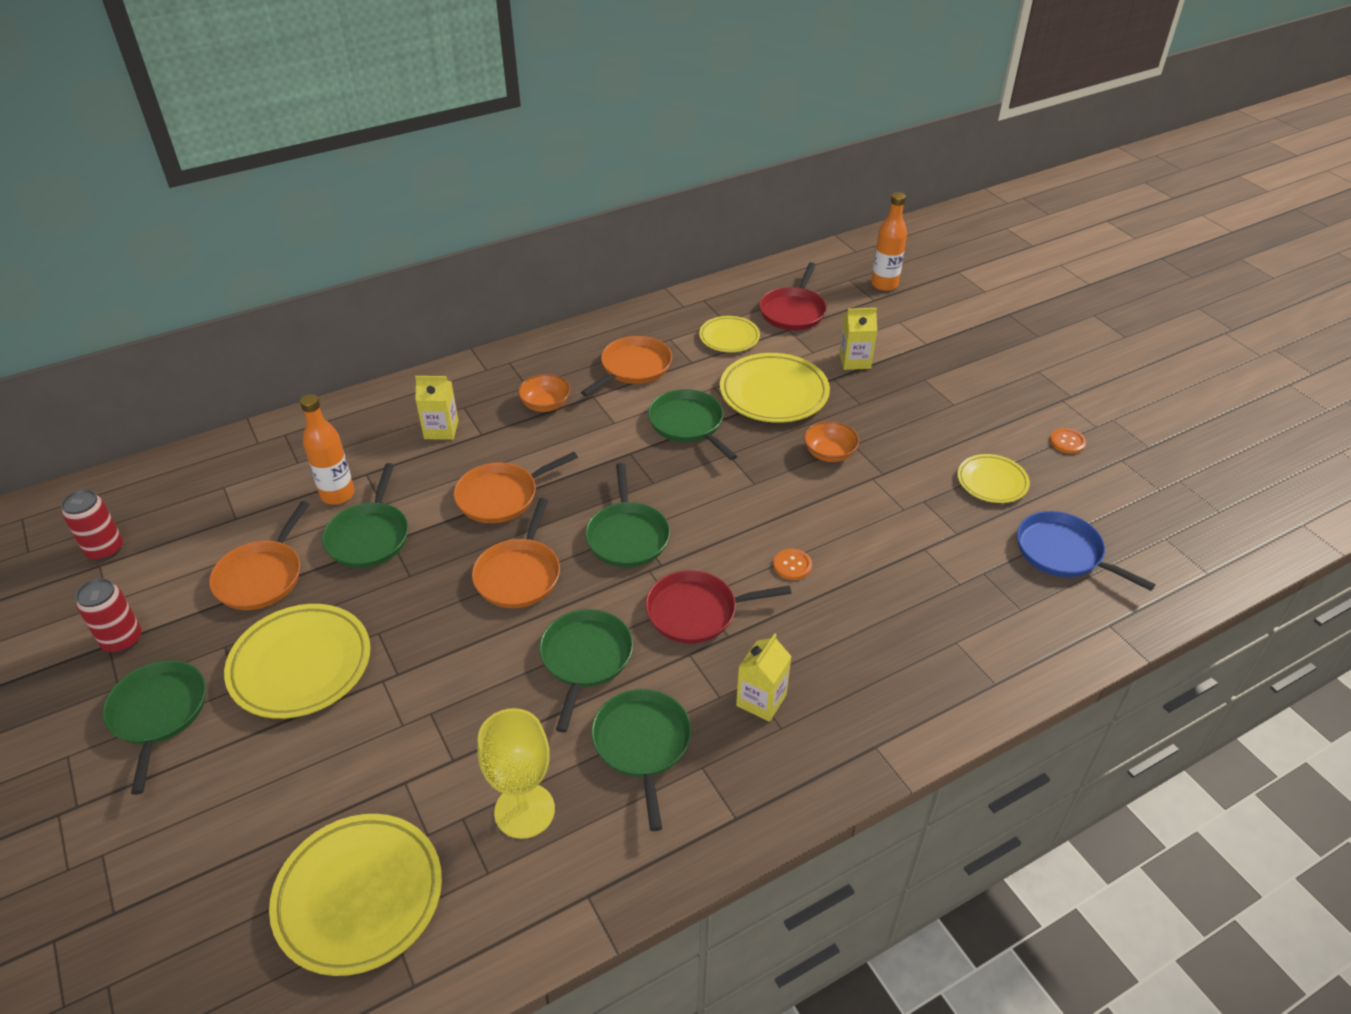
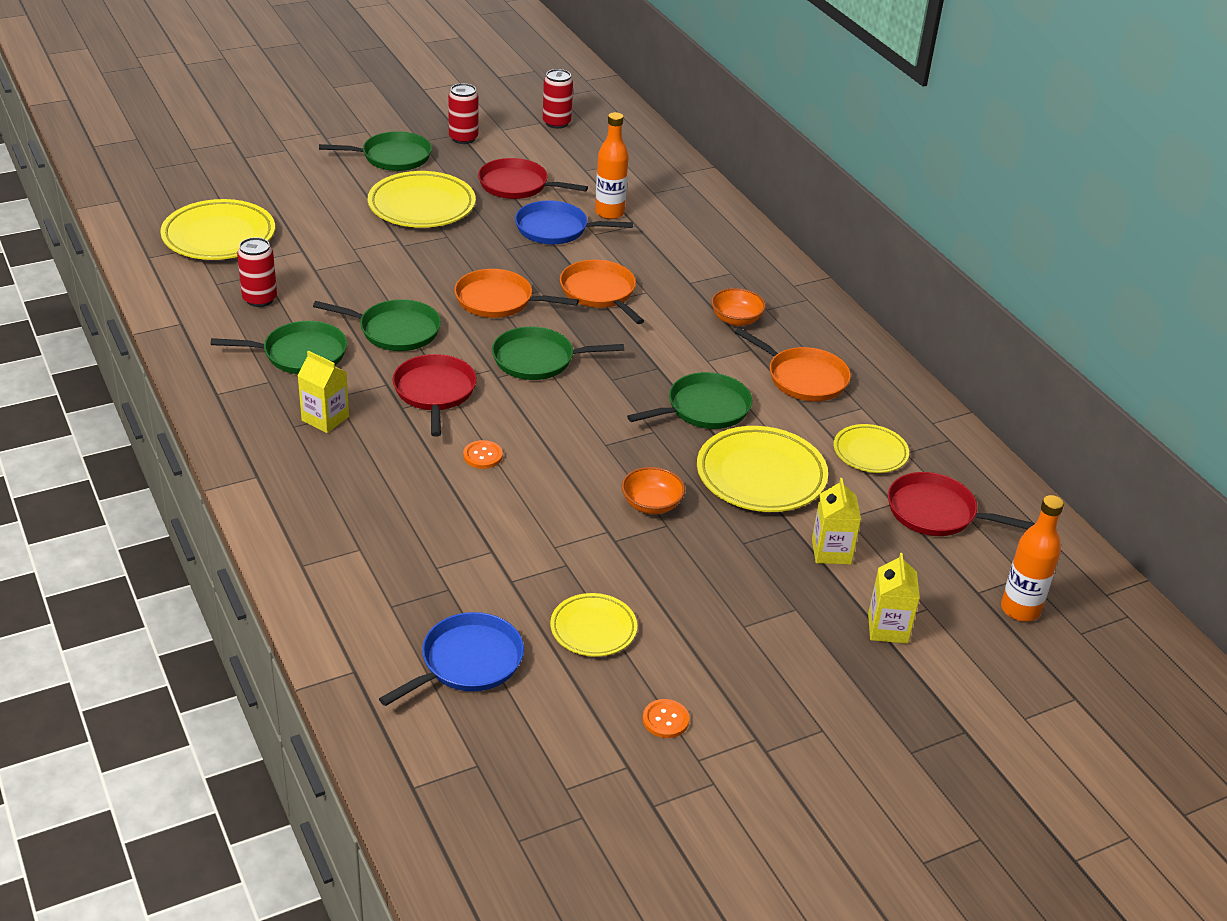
camera: 90 degrees right, 5 degrees down
(262, 576) = (517, 185): orange pan -> red pan
(369, 536) = (556, 229): green pan -> blue pan
(441, 430) = (696, 261): yellow carton -> yellow carton (888, 628)
(524, 811) = (259, 299): yellow goblet -> red can

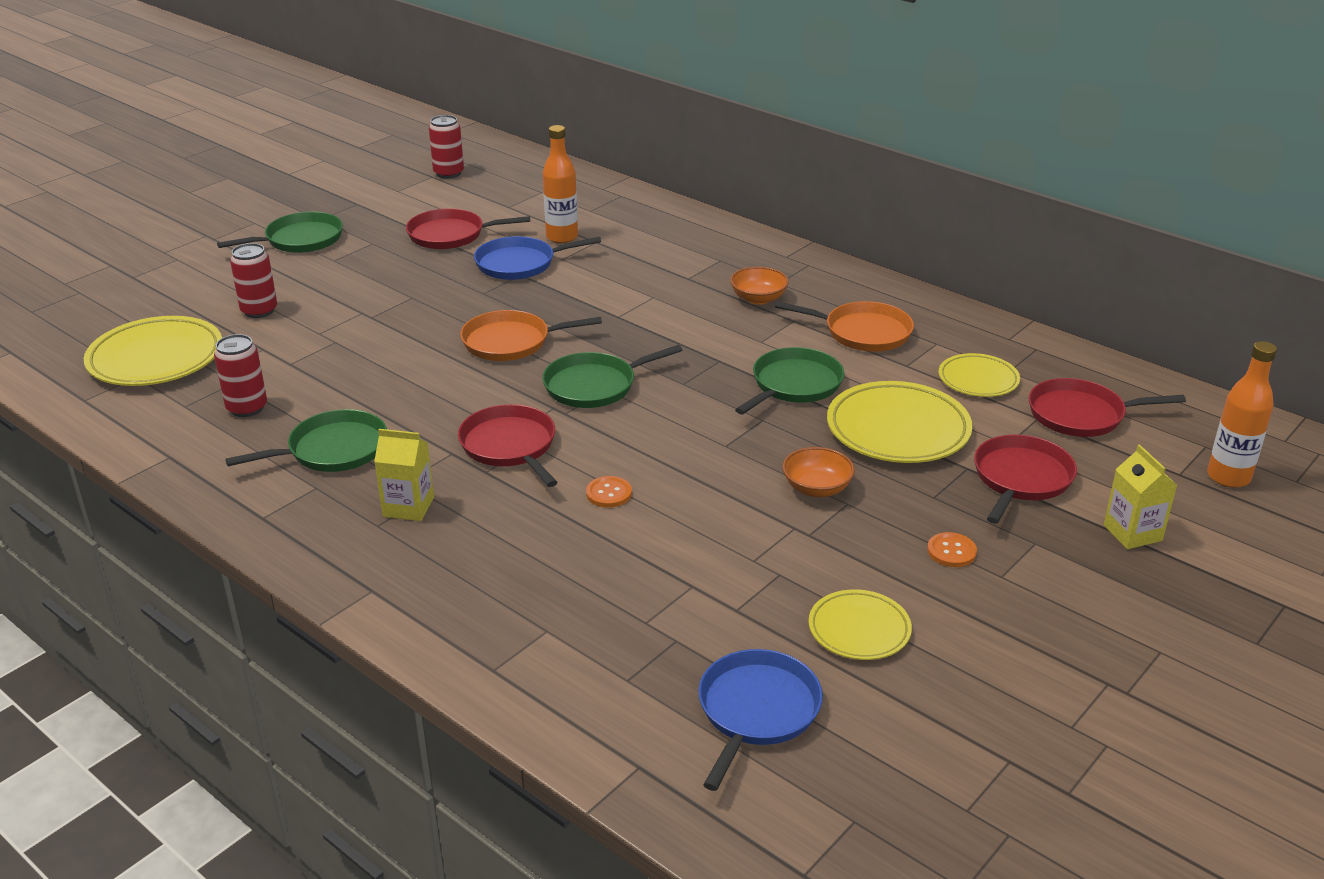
camera: 20 degrees left, 5 degrees down
(395, 330) = (422, 399): green pan -> none
(421, 206) = (364, 276): yellow plate -> none
(463, 138) = (363, 207): red can -> red can (259, 311)
(600, 292) = (608, 309): orange pan -> none
(665, 720) = (1006, 697): orange button -> orange button (951, 551)
(831, 551) = (1021, 479): yellow carton -> red pan

